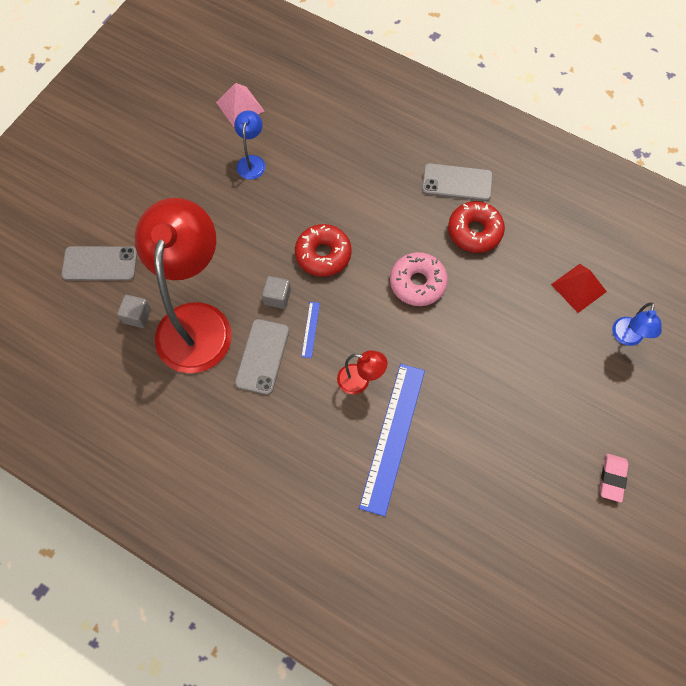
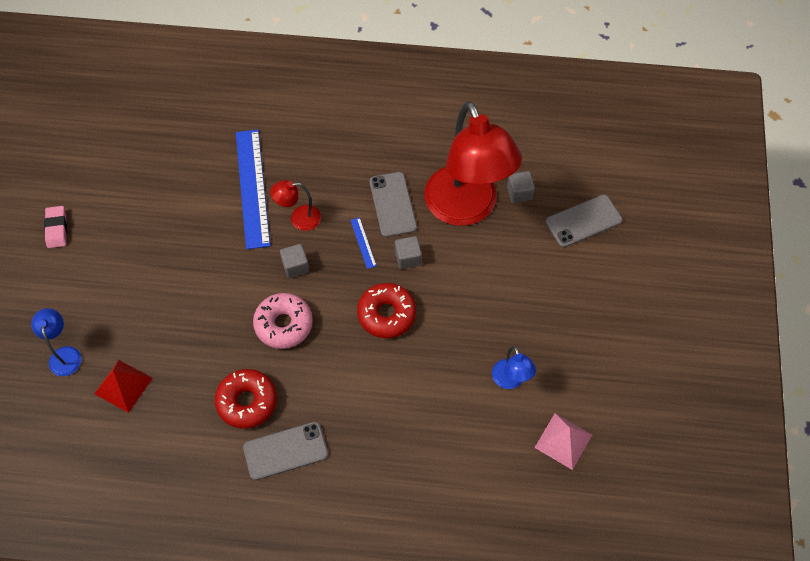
camera: 155 degrees right, 5 degrees down
(384, 333) = (295, 266): none -> grey cube

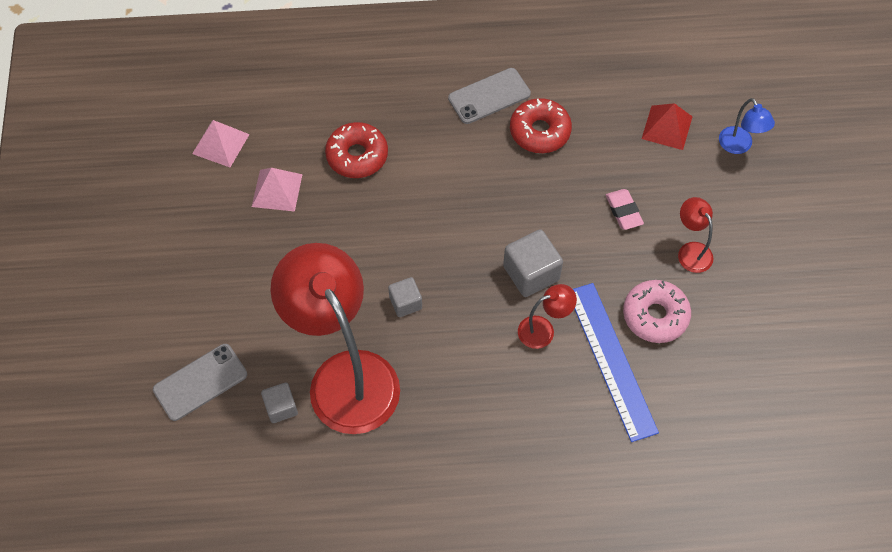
camera: 170 degrees right, 0 degrees up
(57, 229) = (816, 273): pink eraser -> pink eraser (623, 211)
(152, 263) = (691, 251): none -> red lamp
(284, 324) = (525, 209): pink donut -> pink donut (655, 316)
(295, 266) = (531, 273): grey cube -> grey cube, size x1.65
(363, 243) = (461, 312): blue ruler -> none
(386, 314) = (417, 236): red donut -> red donut (357, 156)
(393, 204) = (435, 366): grey phone -> none
(510, 381) = (277, 190): blue lamp -> pink pyramid

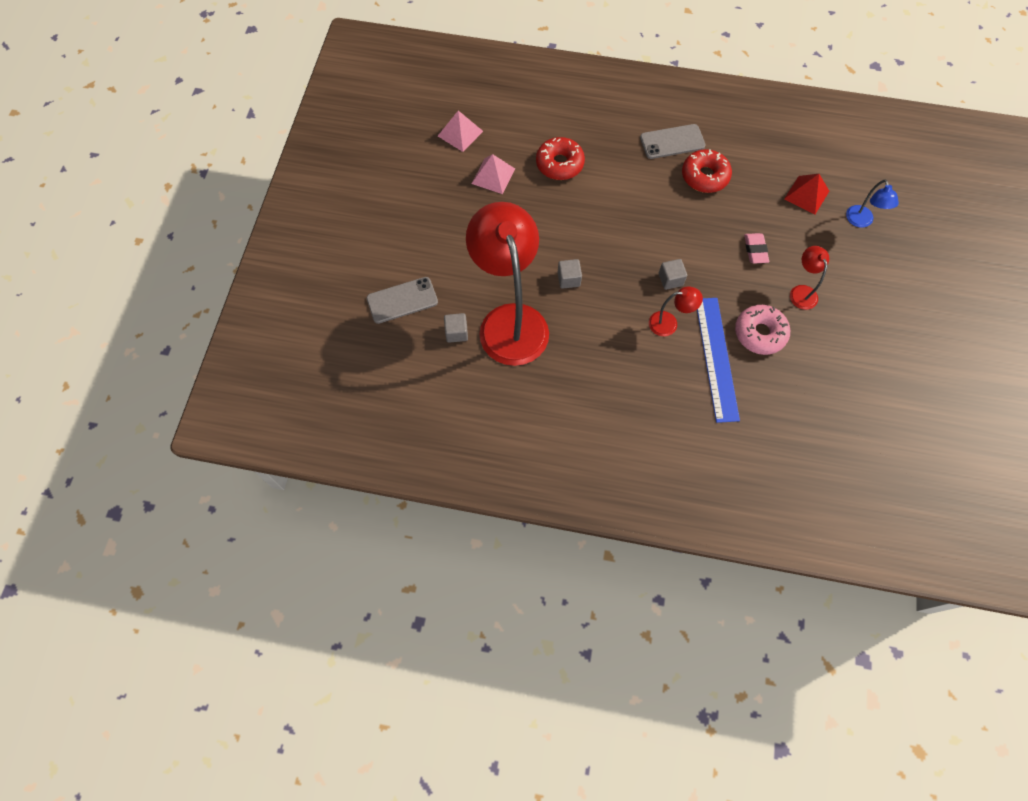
camera: 15 degrees right, 5 degrees up
(531, 273) = (670, 279): grey cube -> grey cube, size x0.61

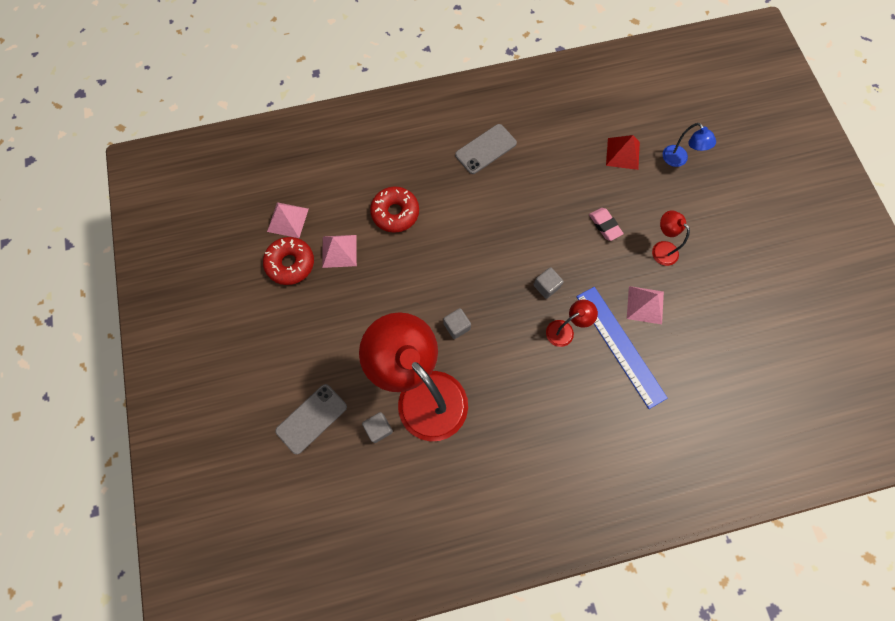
camera: 25 degrees left, 5 degrees up
(704, 176) = (529, 171): red donut -> red donut (290, 263)
(760, 333) = (645, 305): pink donut -> pink pyramid

